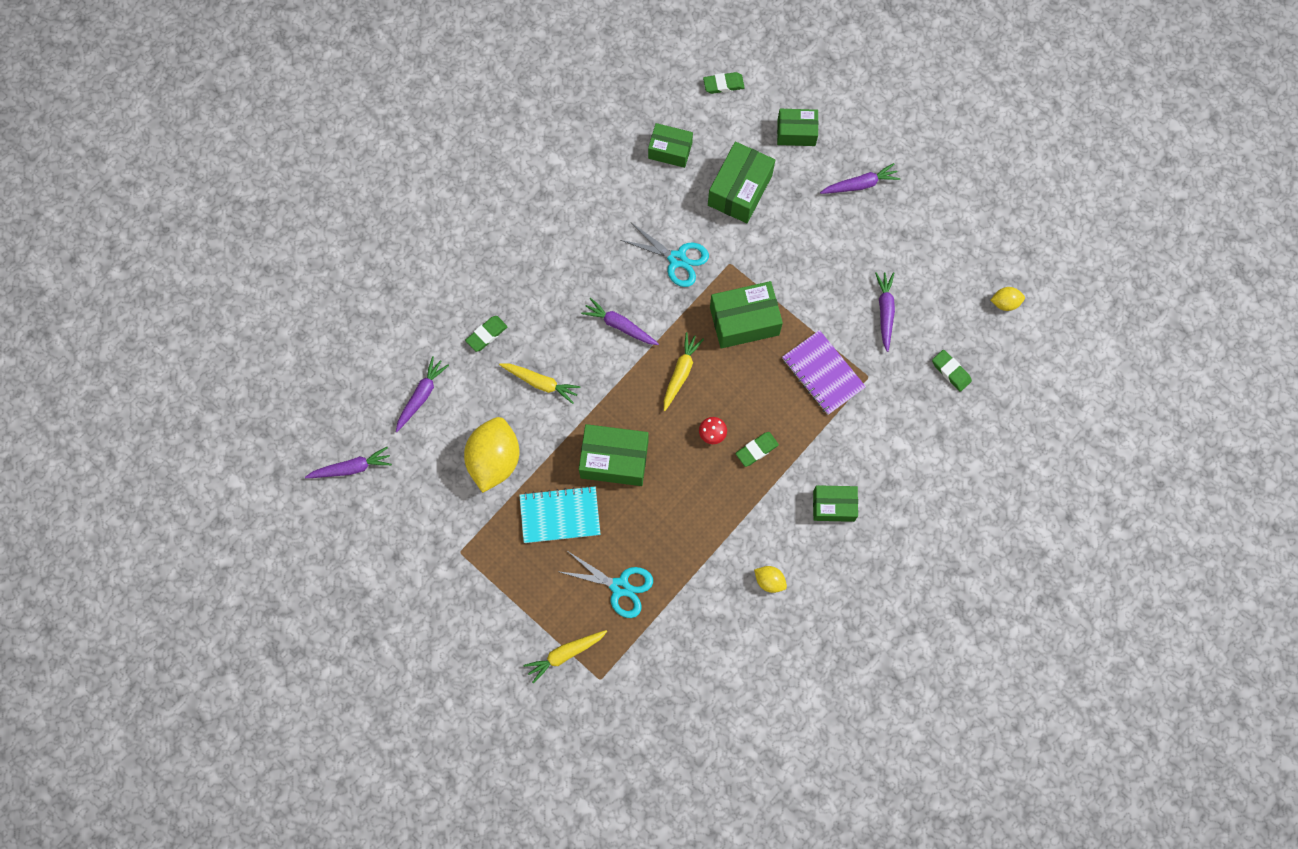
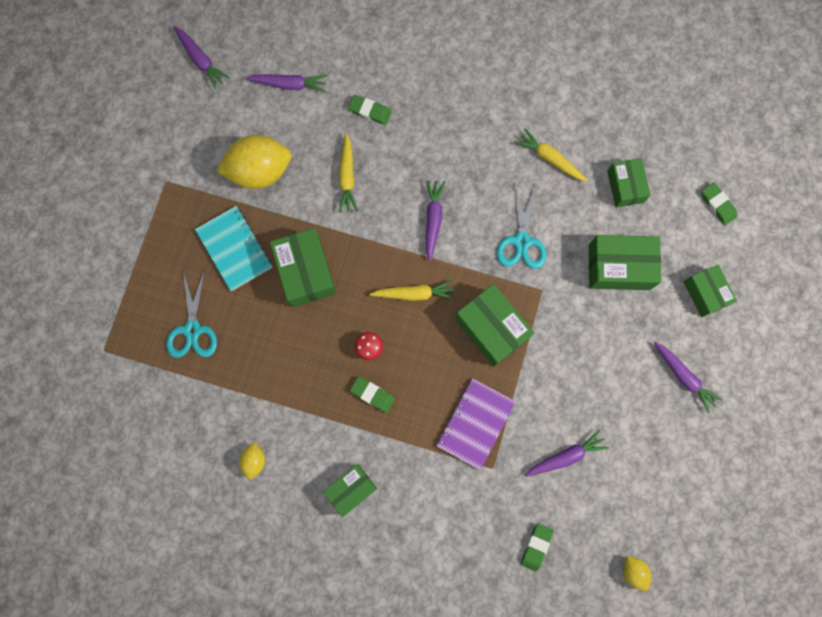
camera: 65 degrees right, 5 degrees up
(565, 654) = (113, 310): yellow carrot -> yellow carrot (550, 158)
(833, 506) = (351, 489): green box -> green box turned 75 degrees clockwise

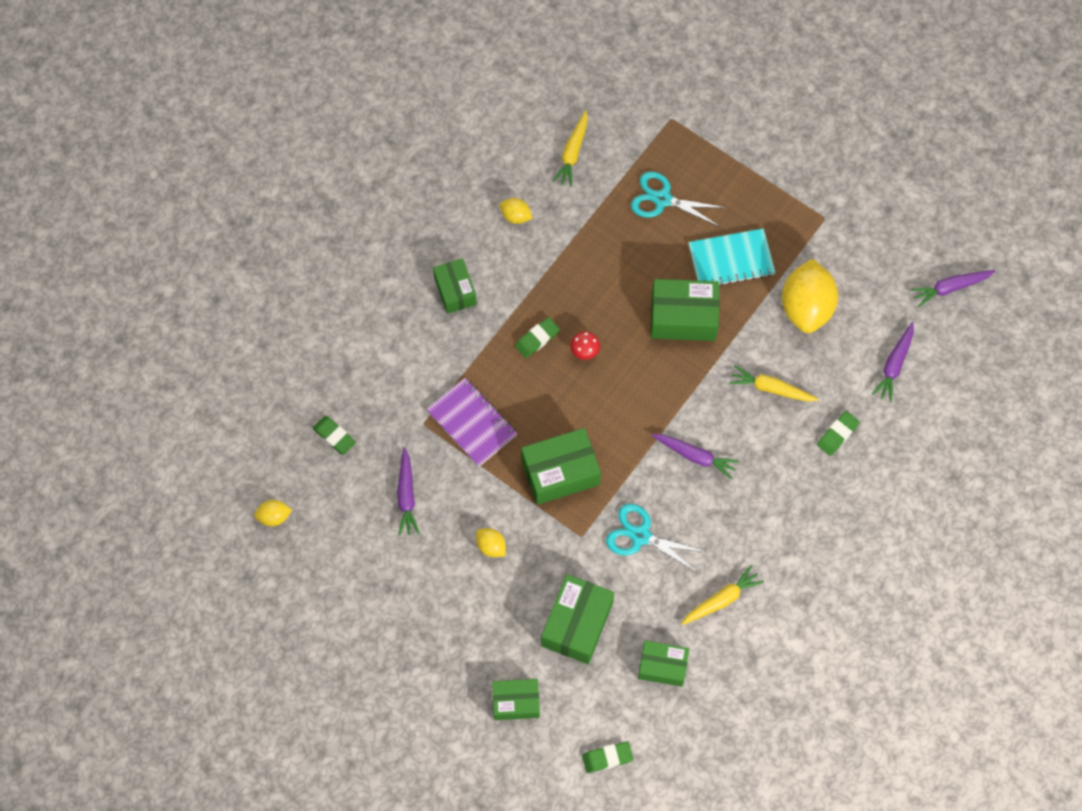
camera: 110 degrees right, 10 degrees down
(414, 293) = (624, 411): yellow carrot -> yellow carrot (572, 153)
(581, 364) = (491, 546): none -> yellow lemon
(683, 377) = (438, 643): purple carrot -> none

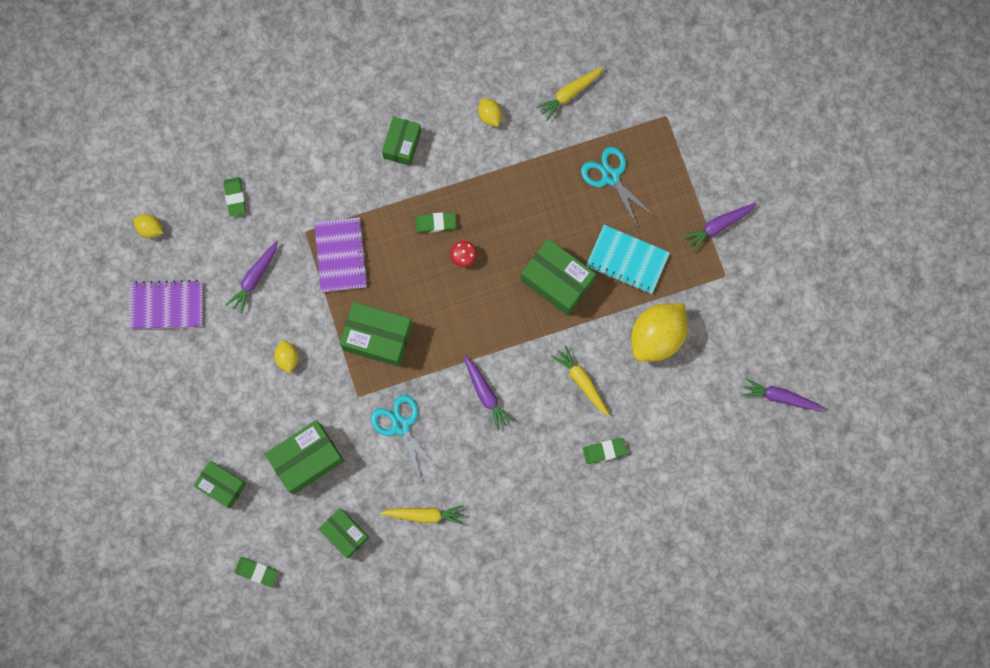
camera: 35 degrees right, 10 degrees up
(341, 575) = (167, 305): none -> purple notebook
(894, 365) = (689, 427): purple carrot -> purple carrot (718, 226)

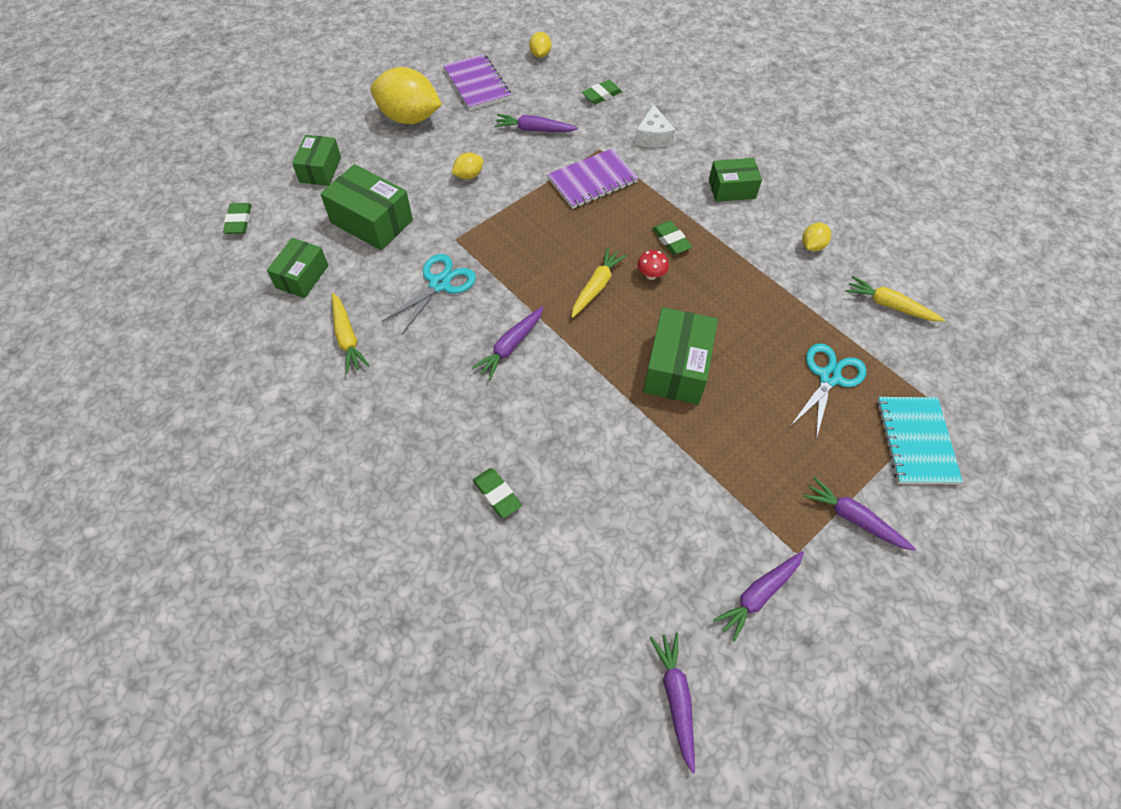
camera: 65 degrees right, 20 degrees down
(310, 178) = (653, 137): none -> white cheese
(378, 337) = (525, 234): green box -> none
(581, 381) = (572, 436): yellow carrot -> yellow carrot (596, 287)
(627, 260) = (745, 431): turquoise notebook -> turquoise notebook (916, 441)
(656, 336) = (671, 499): yellow lemon -> yellow lemon (409, 118)
(741, 315) = (758, 595): none -> purple carrot

